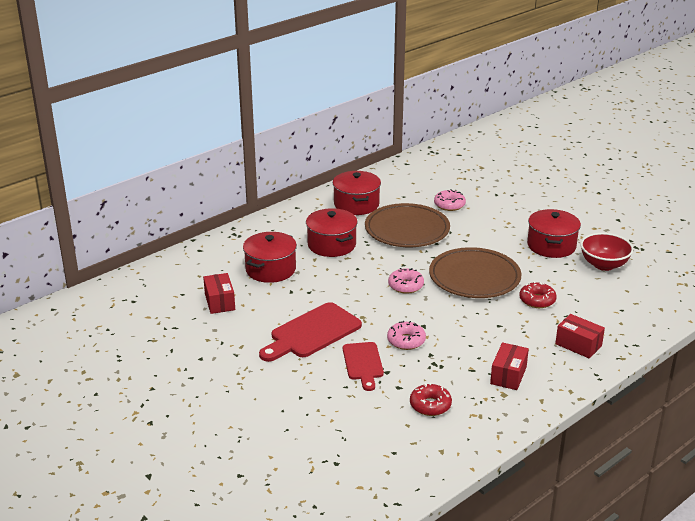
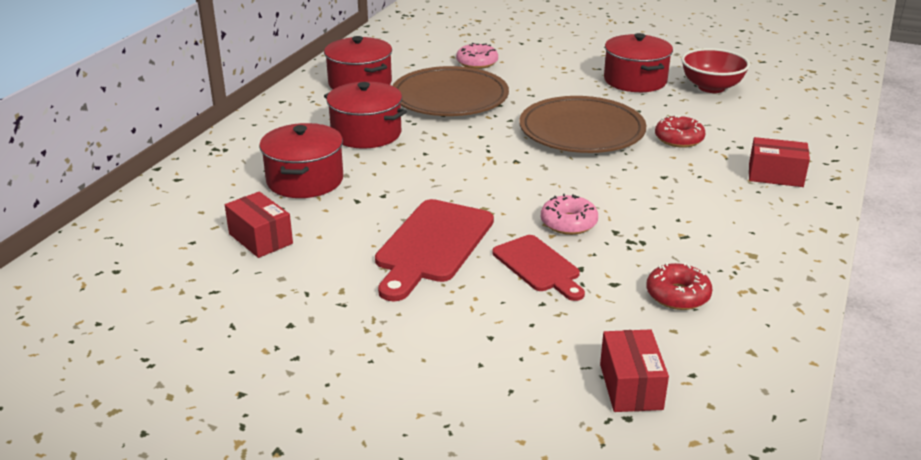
camera: 25 degrees left, 0 degrees up
(405, 286) = (506, 159): pink donut -> none
(508, 375) = (734, 231): red box -> red box (631, 386)

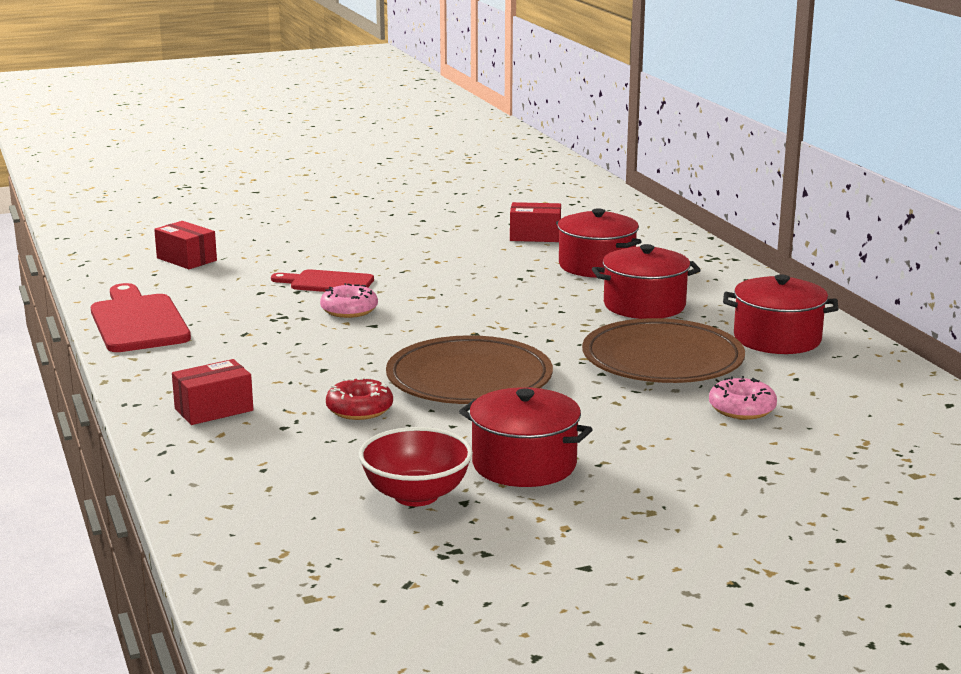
camera: 135 degrees right, 10 degrees down
(432, 245) = (420, 268): red cutting board -> red cutting board (138, 321)
(677, 295) = (206, 301): red donut -> none

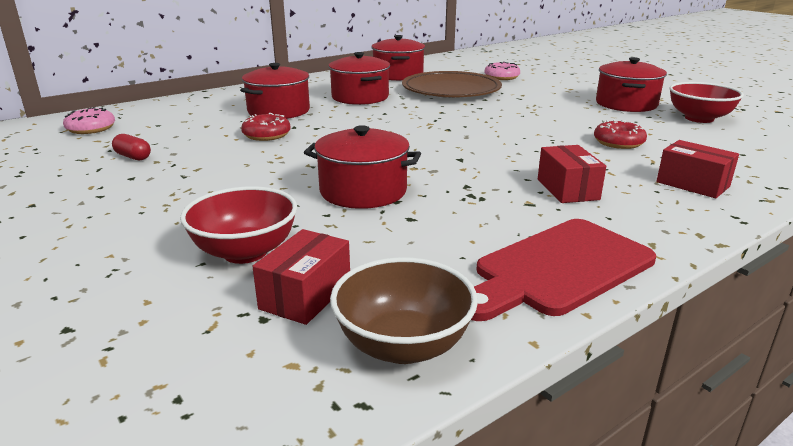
camera: 105 degrees left, 5 degrees up
(113, 275) = (403, 345): none -> brown bowl
(257, 248) = (245, 252): none -> red bowl
(327, 283) = (363, 191): red cutting board -> red pot
(349, 310) = (432, 171): pink donut -> pink donut (91, 129)
(469, 379) = (531, 123): brown plate -> none
(474, 218) = (133, 157): none -> red capsule
(507, 259) = (266, 135): none -> red donut
(535, 236) = (198, 132): red box -> red box (567, 189)

